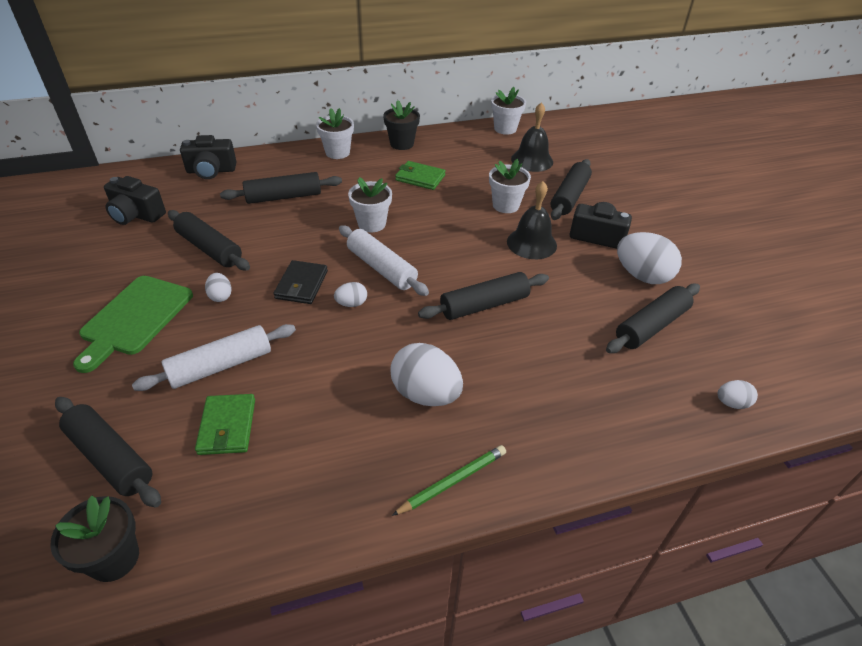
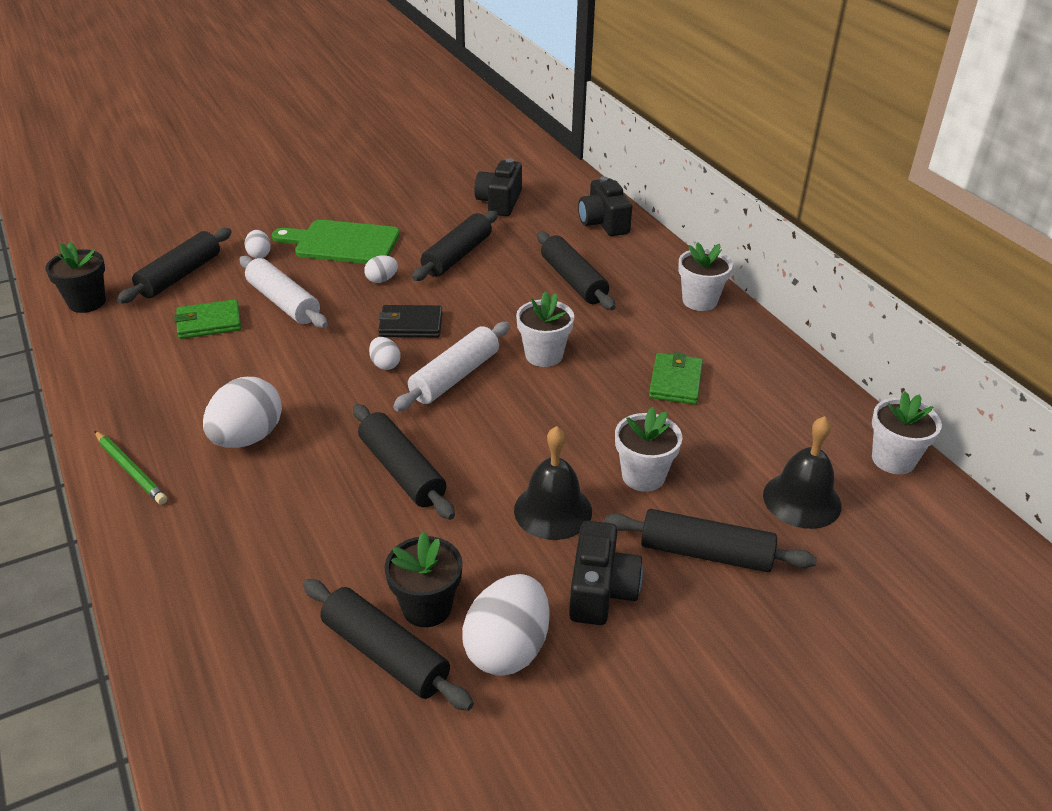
camera: 80 degrees right, 5 degrees down
(402, 144) = (761, 352): black flower pot -> black flower pot (427, 607)
(731, 403) = (229, 744): white egg -> white egg (259, 255)

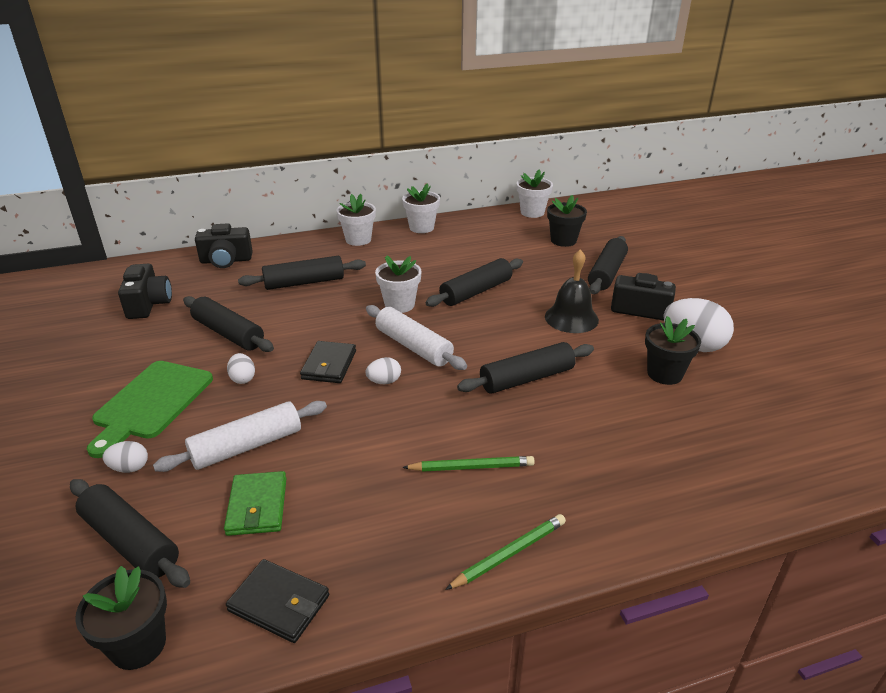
camera: 80 degrees left, 5 degrees down
(107, 352) = (279, 603): none -> black wallet
(247, 438) = (471, 467): white egg -> green pencil
(385, 654) = (709, 393): black rolling pin -> black rolling pin (476, 292)
(499, 202) = (148, 304): black camera -> black camera turned 120 degrees counterclockwise
(643, 476) = (540, 283): white flower pot -> white flower pot (421, 227)
(675, 382) = (447, 260): green wallet -> none
(802, 500) = (563, 240): black bell -> black flower pot

